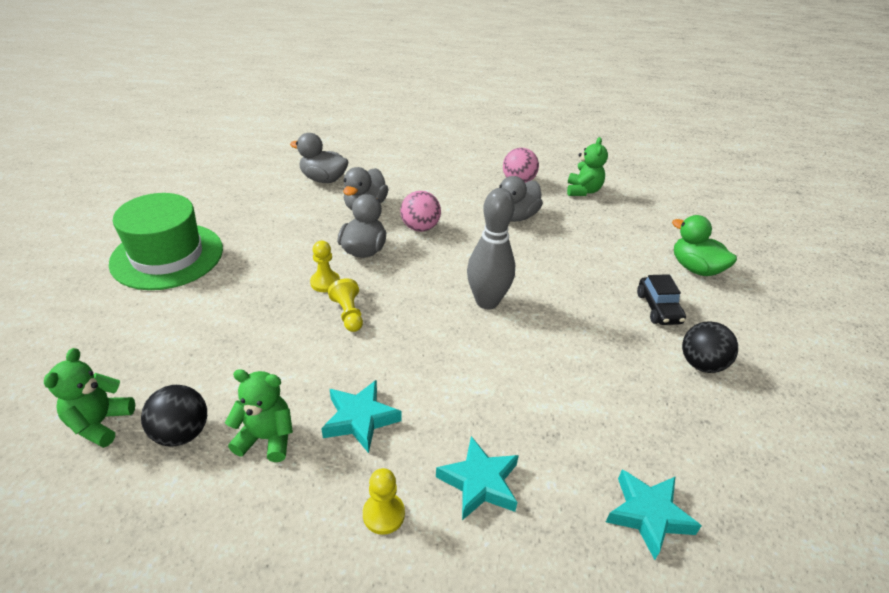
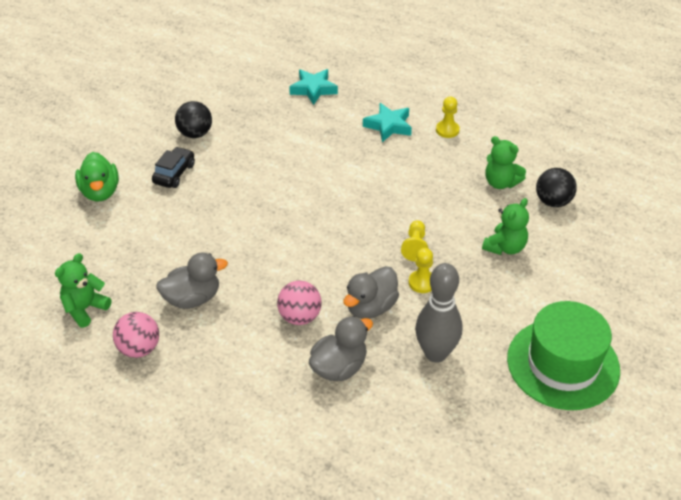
camera: 150 degrees left, 5 degrees up
(100, 423) = (606, 224): green teddy bear -> green teddy bear (505, 247)
(323, 179) = (364, 436): grey duck -> none
(360, 419) = (439, 174): turquoise star -> none
(487, 301) = (299, 221): grey bowling pin -> grey bowling pin (436, 353)

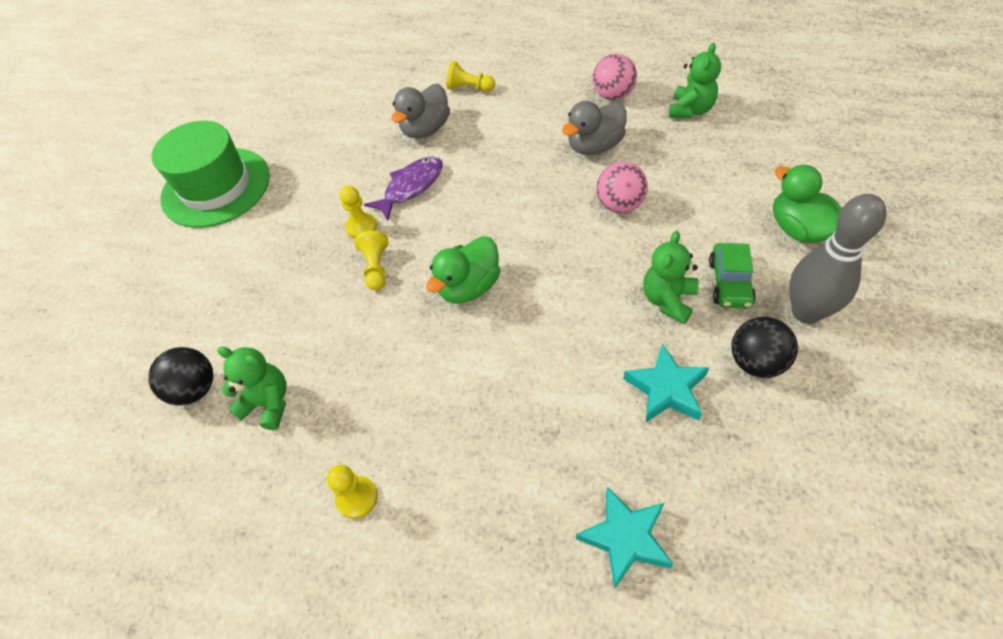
camera: 170 degrees right, 10 degrees up
(174, 173) = (729, 283): black car -> green car
(275, 408) = (469, 88): none -> yellow pawn
(300, 317) = (479, 159): pink ball -> pink ball (619, 205)
(348, 215) = (469, 287): none -> green duck
(370, 307) = (411, 187): grey duck -> purple fish
(388, 126) = (458, 477): turquoise star -> turquoise star (666, 389)
(436, 353) = (338, 164): grey bowling pin -> grey bowling pin (806, 312)
(505, 247) = (266, 297): green teddy bear -> green teddy bear (668, 300)

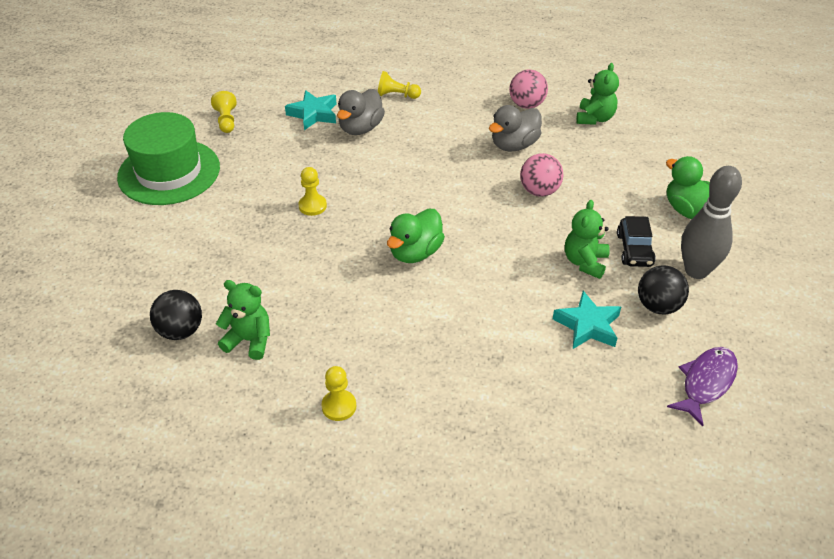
camera: 10 degrees left, 10 degrees down
(376, 268) = (331, 238): yellow pawn -> yellow pawn (226, 120)
(411, 187) = (353, 175): purple fish -> purple fish (706, 383)
(625, 538) = (562, 427): turquoise star -> turquoise star (313, 114)
(729, 283) = (634, 250): green car -> black car

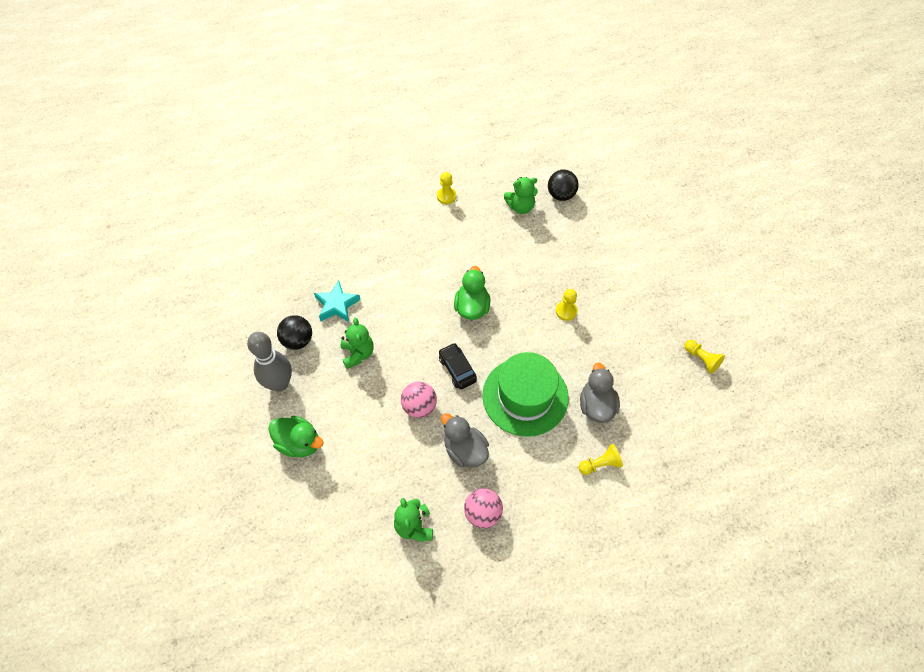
camera: 150 degrees right, 15 degrees up
(169, 172) = (686, 291): green hat -> green hat (525, 396)
(313, 114) = (646, 402): turquoise star -> none
(514, 145) = (465, 450): grey duck -> grey duck turned 60 degrees counterclockwise
(634, 250) = (328, 382): black car -> black car (457, 369)
(706, 383) = (255, 299): purple fish -> none

